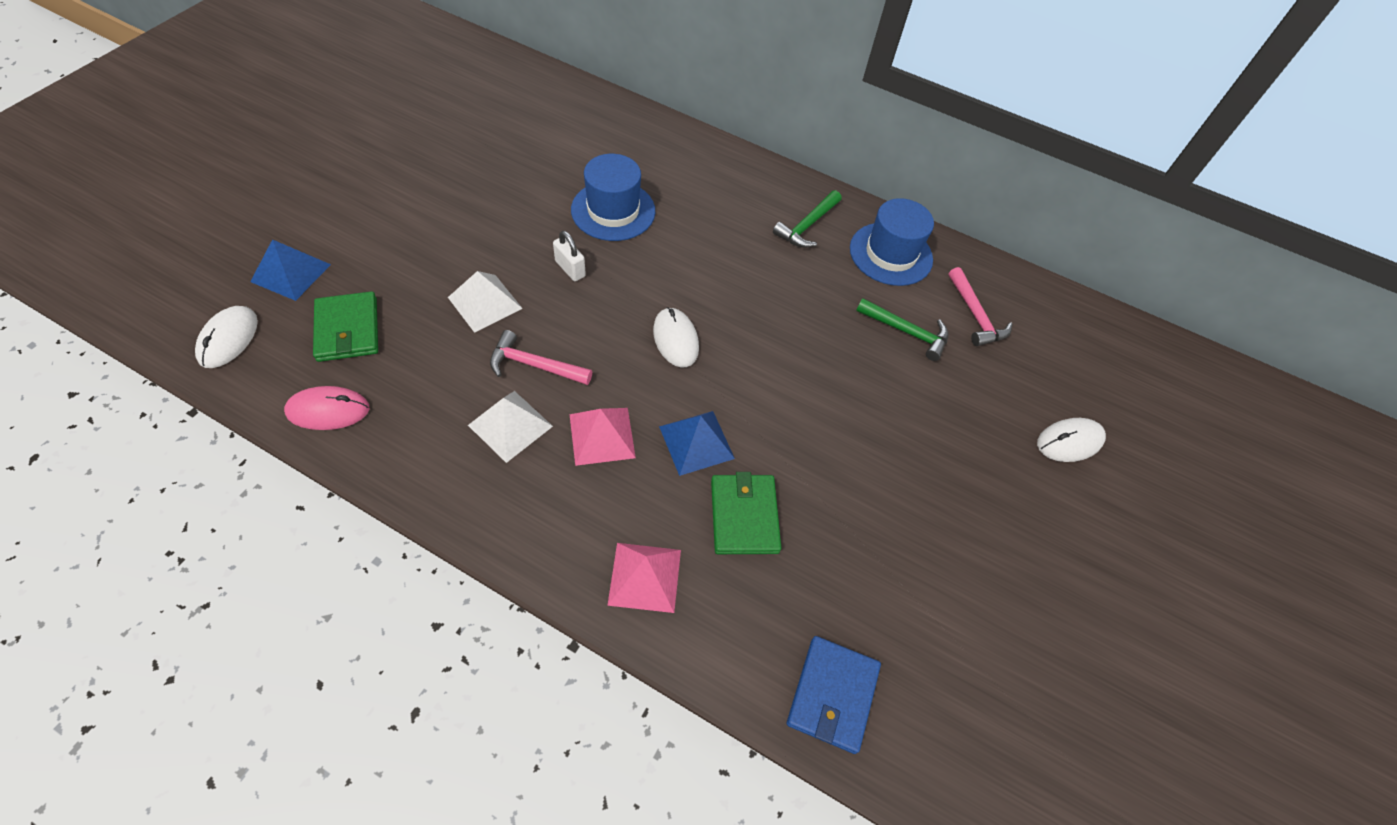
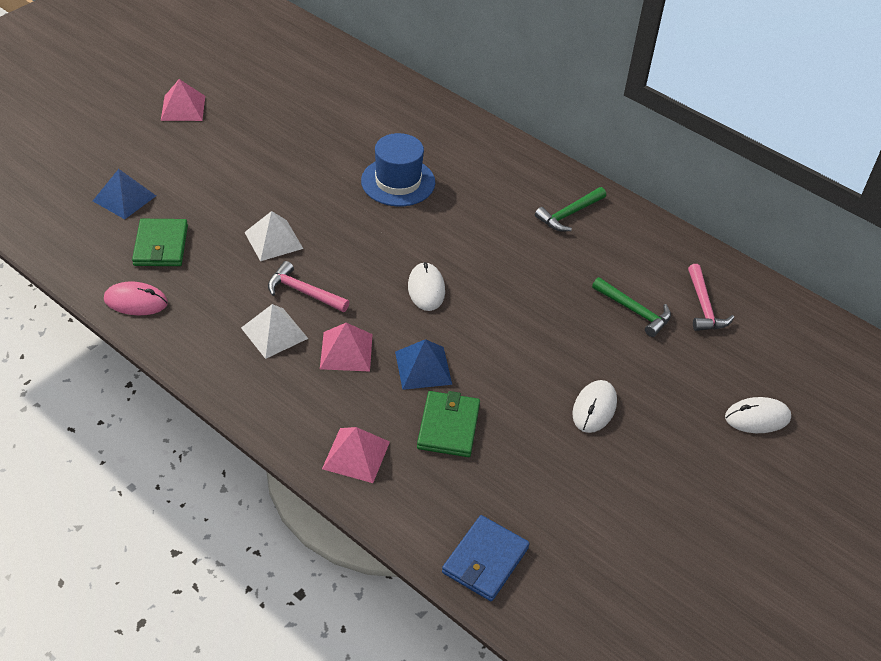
camera: 15 degrees right, 10 degrees down
(228, 339) = (69, 240): white mouse -> white mouse (594, 408)
(344, 149) = (183, 108): none -> pink pyramid
(570, 269) = (350, 223): white padlock -> none
(890, 254) = (640, 247): blue hat -> none

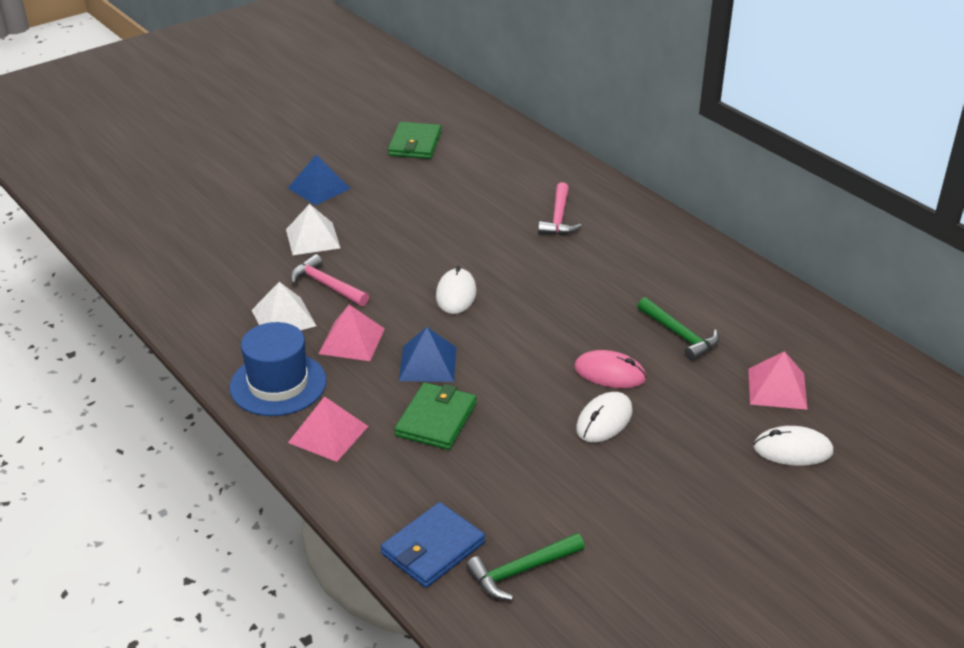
camera: 15 degrees right, 10 degrees down
(124, 198) = (179, 192): blue pyramid -> blue pyramid (319, 188)
(136, 301) = (156, 278): pink mouse -> pink mouse (609, 373)
(161, 245) = (199, 234): green wallet -> green wallet (415, 144)
(183, 108) = (264, 122): pink pyramid -> pink pyramid (777, 388)
(398, 182) = (459, 199): blue hat -> blue hat (278, 384)
(569, 214) = (634, 241): green hammer -> green hammer (521, 571)
(704, 306) = (762, 338): pink hammer -> pink hammer (558, 218)

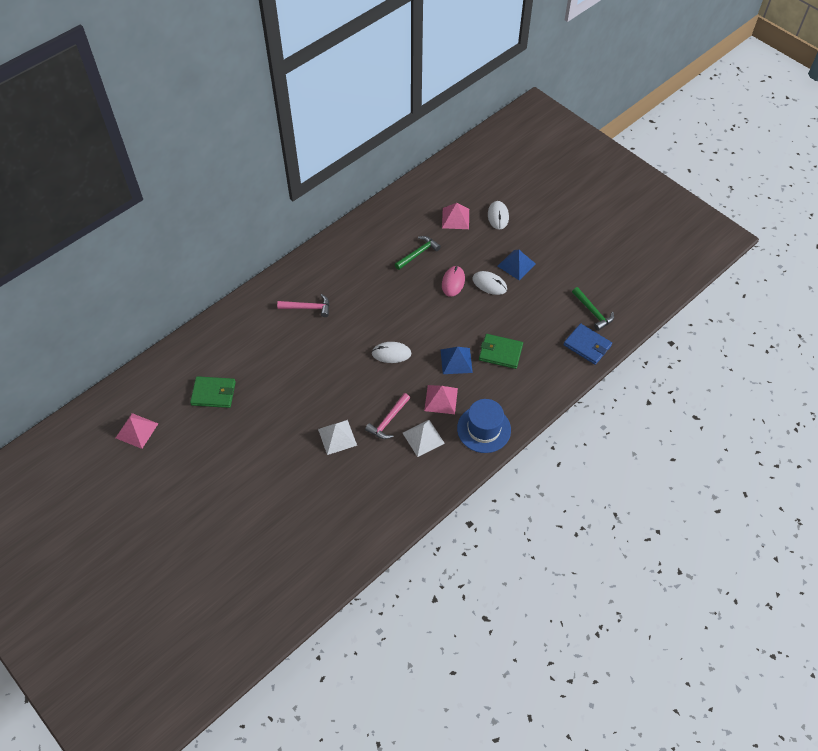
camera: 95 degrees left, 20 degrees up
(319, 188) = (274, 444): blue pyramid -> blue pyramid (516, 265)
(328, 434) = (519, 398): pink pyramid -> pink pyramid (136, 430)

